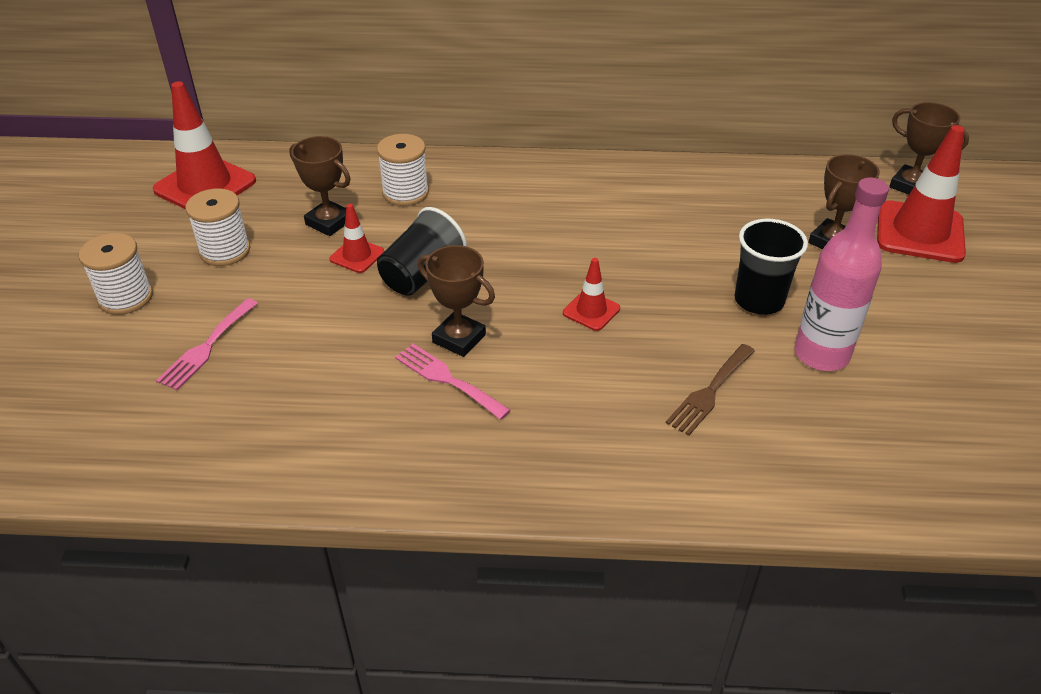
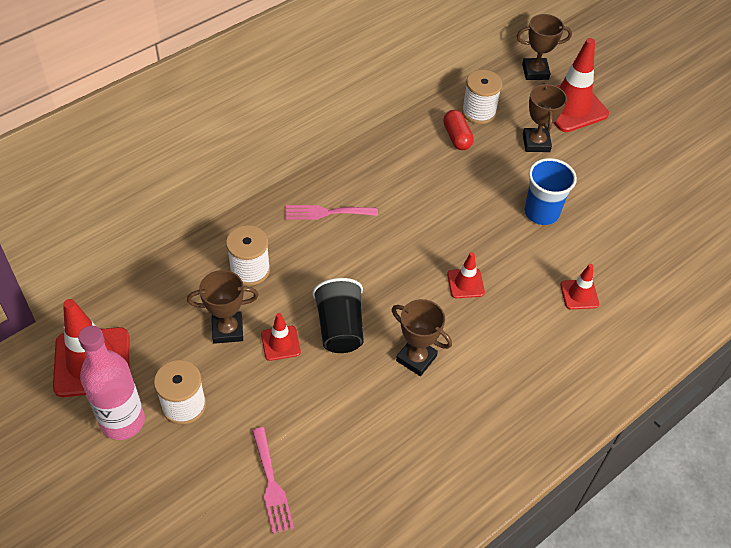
camera: 45 degrees left, 10 degrees up
(126, 297) = (162, 493): white spool -> white spool (478, 112)
(447, 379) = (442, 391): pink fork -> pink fork (326, 212)
(459, 338) = (416, 358): brown trophy -> brown trophy turned 45 degrees clockwise
(709, 392) = (579, 294): brown fork -> red traffic cone
(741, 196) = (457, 137): none -> red capsule
(759, 300) = (541, 212): black cup -> blue cup
(821, 354) = (604, 229): pink bottle -> pink bottle (123, 421)

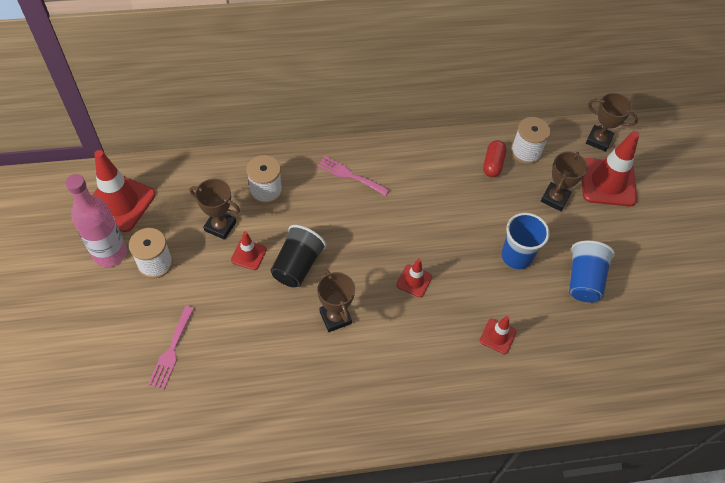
camera: 30 degrees right, 5 degrees up
(615, 204) = (583, 280): none -> blue cup

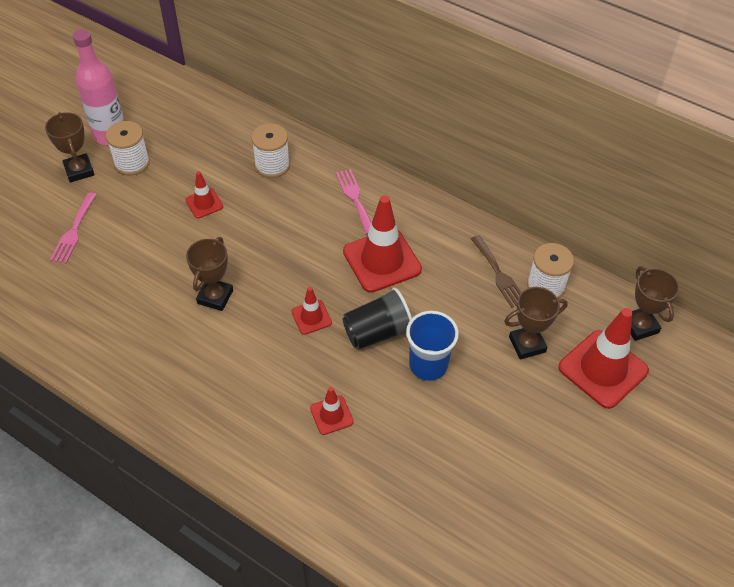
camera: 45 degrees right, 5 degrees down
(119, 203) = (156, 104): red traffic cone -> red traffic cone (382, 260)
(171, 351) = (74, 231): pink fork -> pink fork turned 45 degrees counterclockwise
(220, 226) = (207, 168): brown trophy -> brown trophy (79, 170)
(297, 265) = (231, 237): black cup -> black cup (377, 332)
(492, 164) = (499, 274): red capsule -> brown fork
(583, 280) = (470, 433): blue cup -> none

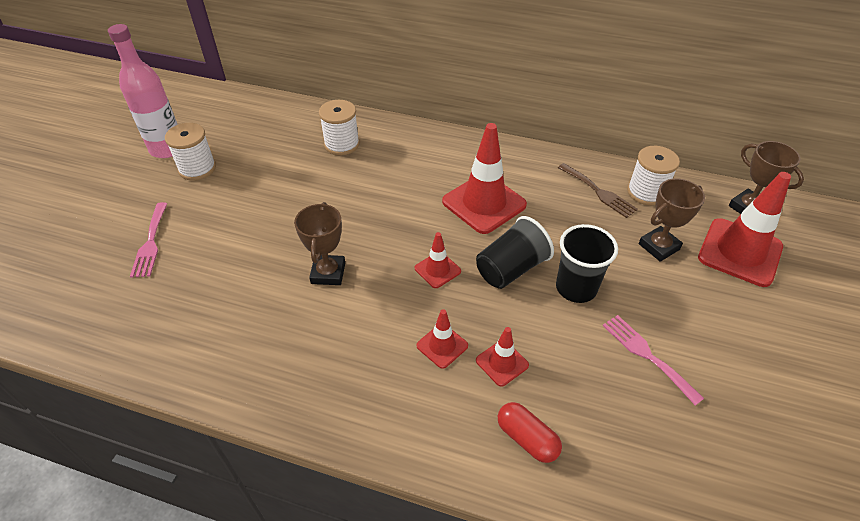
camera: 15 degrees left, 5 degrees down
(79, 170) = (142, 186): brown trophy -> none
(204, 203) = (285, 189): red traffic cone -> red traffic cone (442, 346)
(324, 481) = (527, 438): none -> red capsule
(355, 198) = (433, 156): pink fork -> pink fork (647, 355)
(428, 365) = (576, 288): blue cup -> black cup

